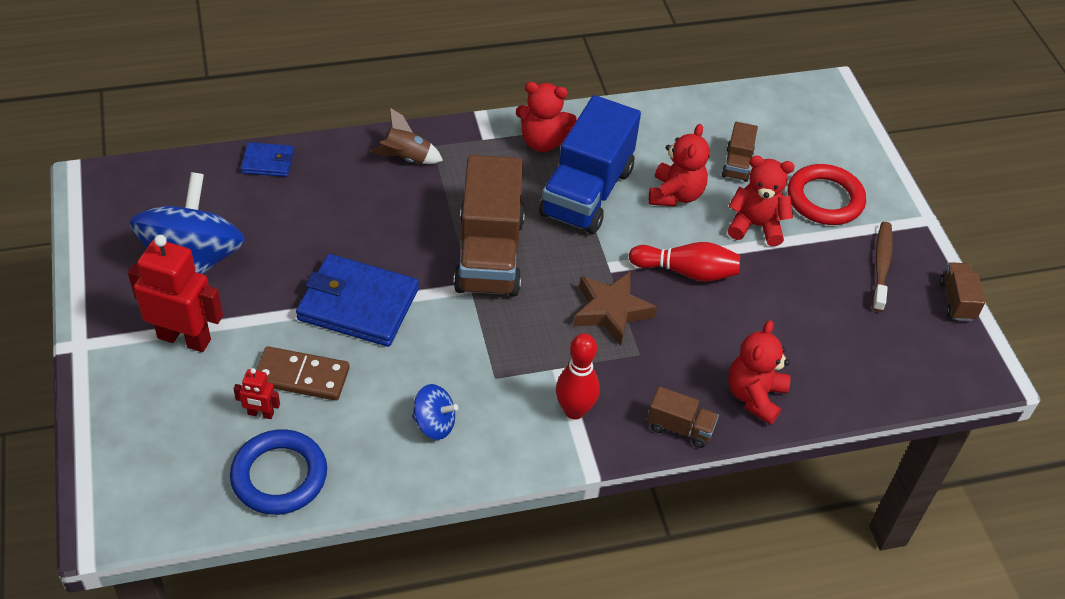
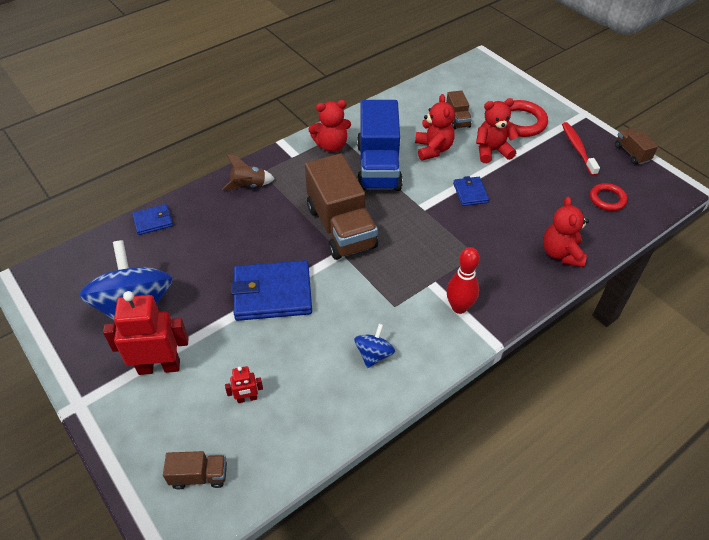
camera: 20 degrees left, 0 degrees up
(279, 476) = (287, 439): blue ring -> none
(302, 376) = (261, 359): brown domino -> none
(434, 424) = (374, 354): blue spinning top -> blue spinning top turned 60 degrees counterclockwise
(611, 311) = (441, 234): brown star -> none
(680, 428) = (531, 291): brown truck -> brown truck (199, 476)
(687, 272) = (470, 193): red bowling pin -> blue wallet
(872, 350) = (607, 199): none -> red ring
(881, 265) = (577, 148): brown toothbrush -> red toothbrush

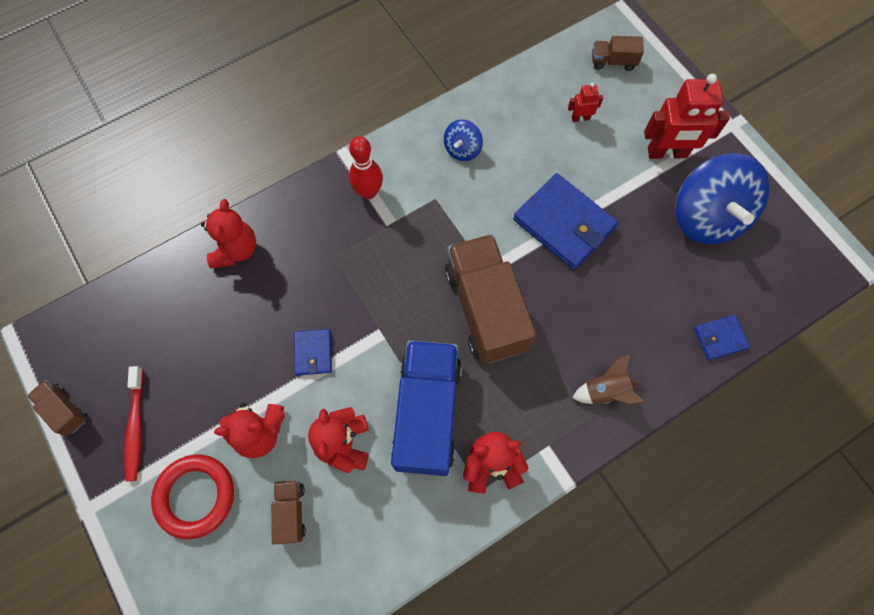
camera: 175 degrees left, 20 degrees up
(272, 293) = (563, 224): blue wallet -> blue wallet turned 45 degrees clockwise
(607, 199) = (142, 327): red ring -> none
(631, 153) = (64, 410): brown truck -> brown truck turned 150 degrees clockwise

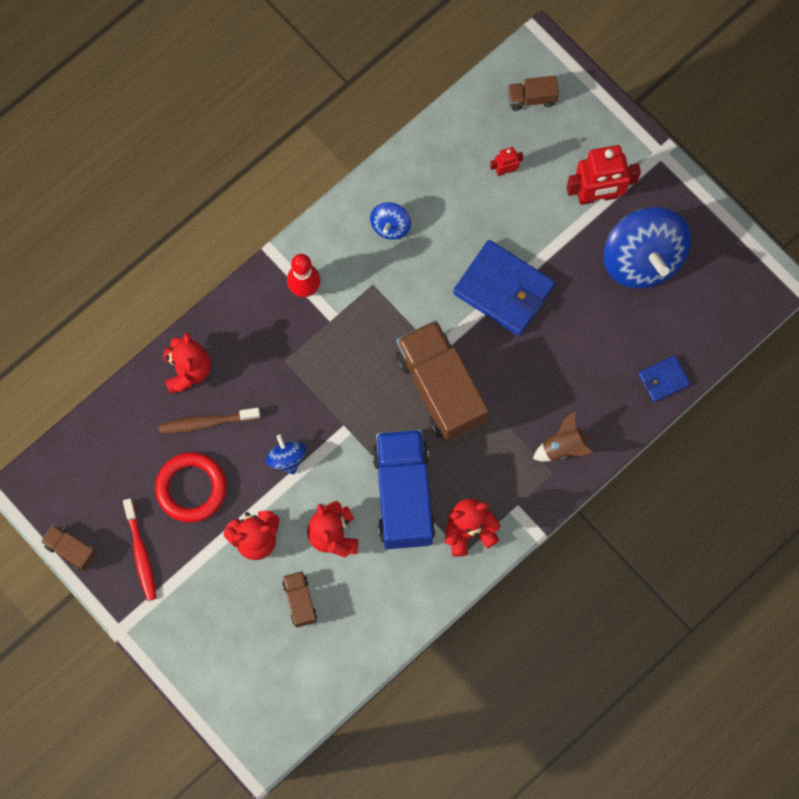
camera: 10 degrees left, 5 degrees up
(195, 496) = (212, 603): red ring -> red ring (191, 488)
(241, 303) = (206, 422): none -> brown toothbrush
(313, 353) = (287, 458): blue wallet -> blue spinning top

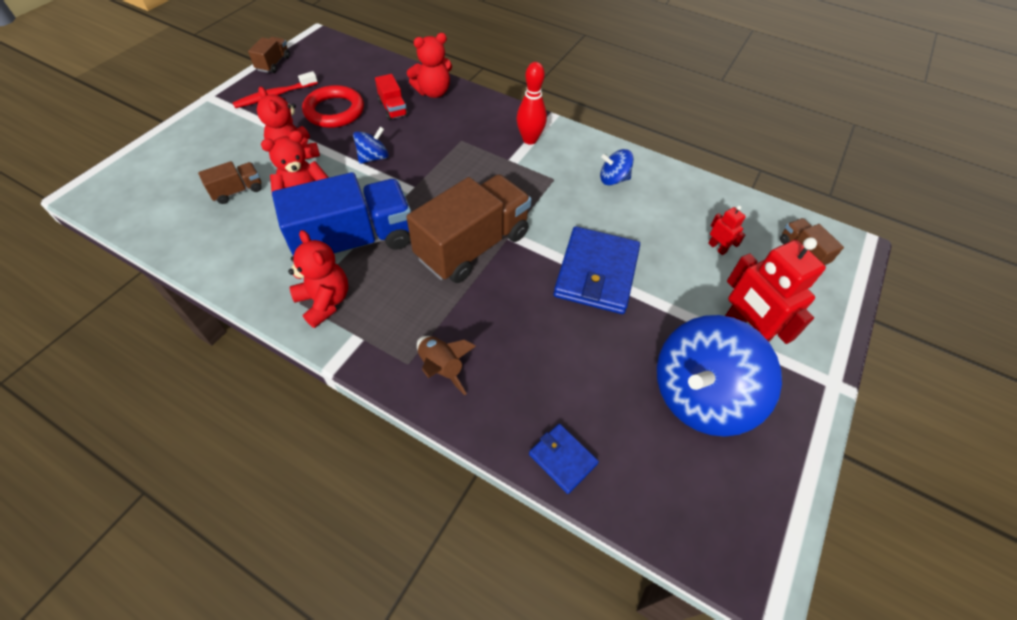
camera: 70 degrees right, 20 degrees down
(206, 422) = (393, 109): brown toothbrush -> red truck

